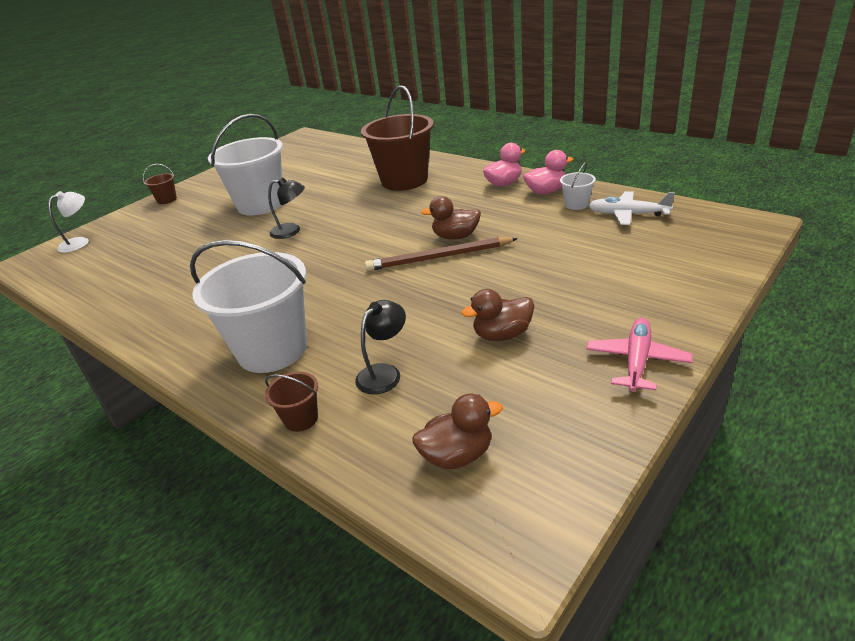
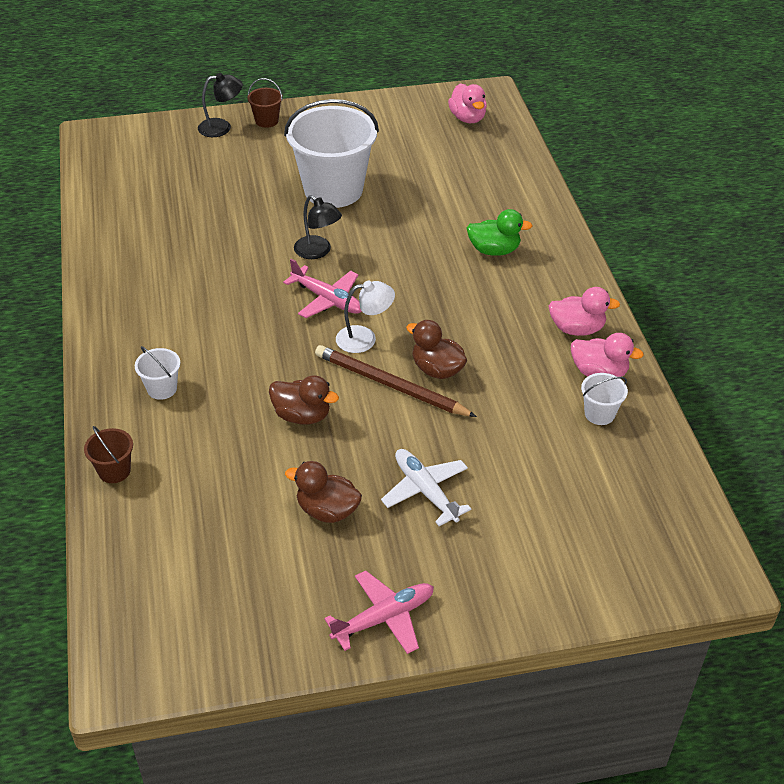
camera: 35 degrees right, 10 degrees up
(80, 242) = (150, 137): white lamp -> white lamp (364, 338)
(272, 350) = (162, 389): white bucket -> white bucket, size x0.42
(304, 147) = (467, 118): none -> pink duck
(332, 246) = (327, 299): none -> pink plane
(384, 373) = (207, 476): black lamp -> black lamp (221, 127)
(404, 180) = (494, 250): brown bucket -> green duck
(457, 455) = (168, 584): brown duck -> brown duck (302, 415)
(628, 214) = (625, 466): white plane -> white plane (426, 491)

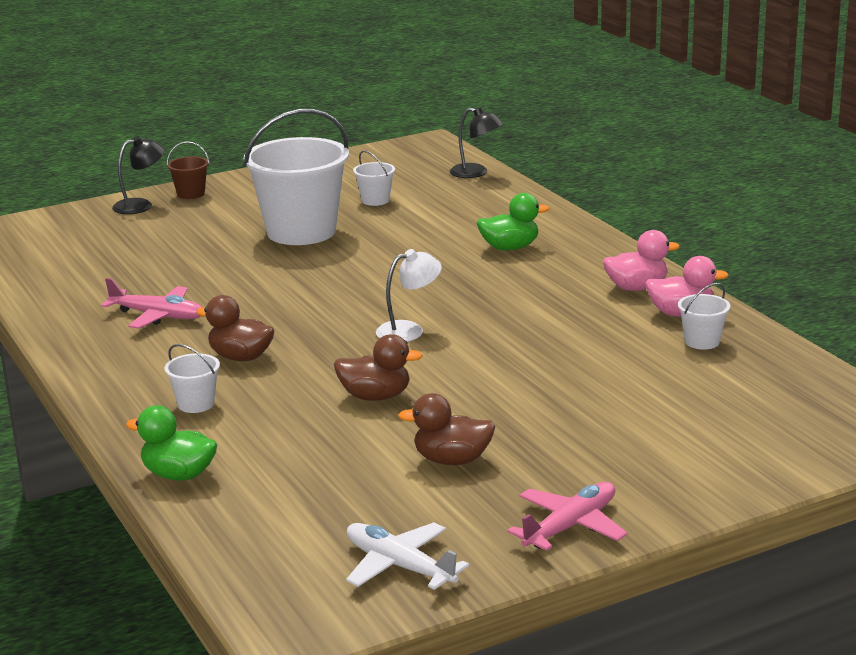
camera: 15 degrees left, 20 degrees down
(114, 471) = (178, 475): brown bucket -> green duck
(318, 251) = (313, 277): black lamp -> black lamp (476, 173)
(327, 299) = (347, 309): pink plane -> pink plane (157, 316)
(390, 385) = (461, 358): brown pencil -> none
(410, 162) = (375, 200): none -> white bucket
(426, 491) = (553, 427): white plane -> white plane (400, 566)
(437, 369) = (505, 339): brown duck -> brown duck (240, 357)
(467, 118) = (417, 162): pink duck -> none

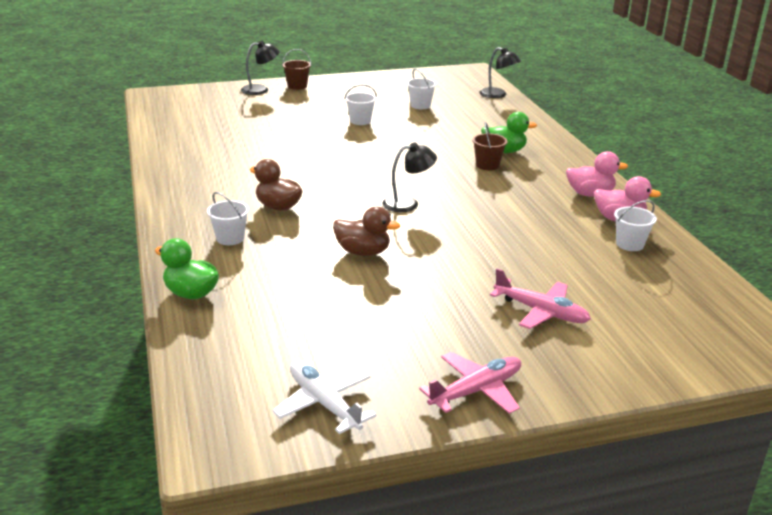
camera: 10 degrees right, 5 degrees up
(157, 316) = (234, 168): pink plane -> pink plane (540, 312)
(301, 231) = (360, 121): white bucket -> white bucket, size x0.42
(409, 330) = (408, 203): white lamp -> black lamp
(452, 460) = (401, 314): brown duck -> none
(494, 268) = (487, 165): none -> brown bucket

